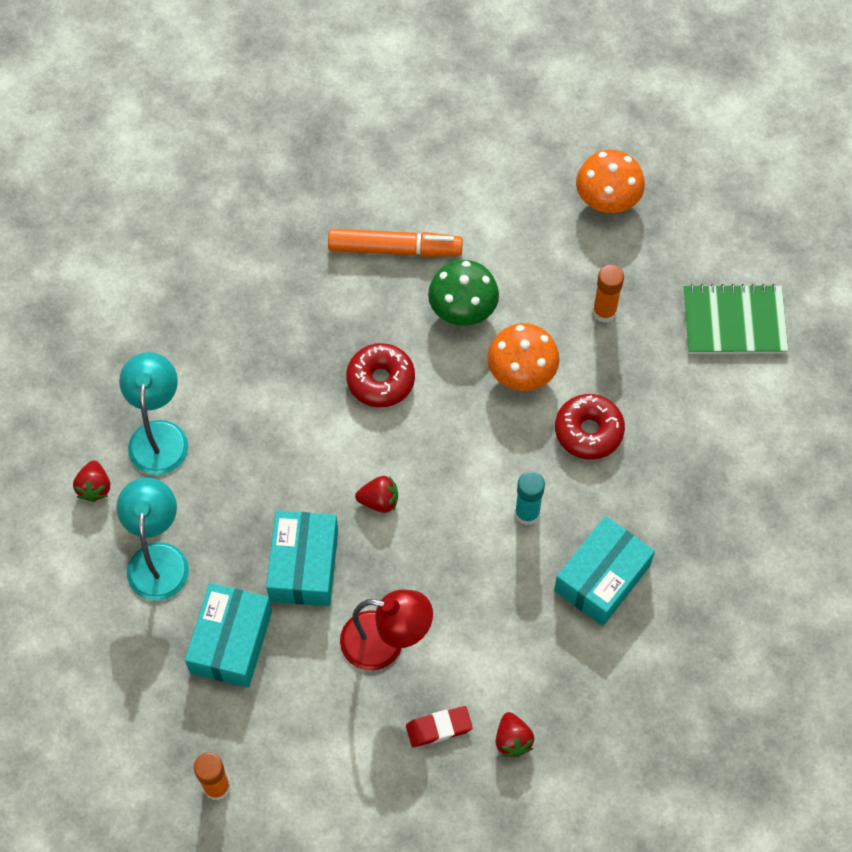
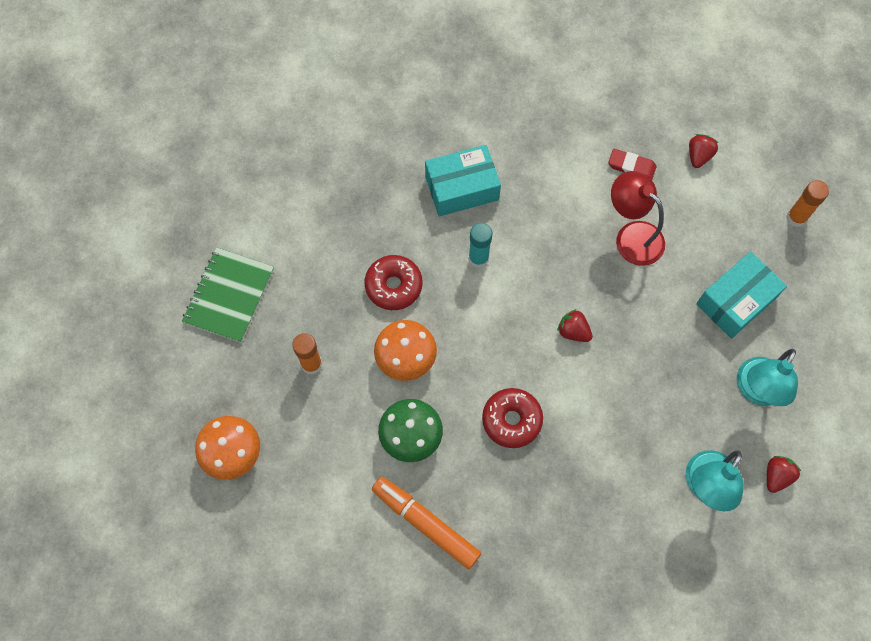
camera: 145 degrees left, 5 degrees up
(304, 565) = (655, 320): turquoise box -> none
(512, 740) = (590, 132): red strawberry -> red strawberry (698, 156)
(734, 322) = (229, 296): green notebook -> green notebook turned 75 degrees clockwise

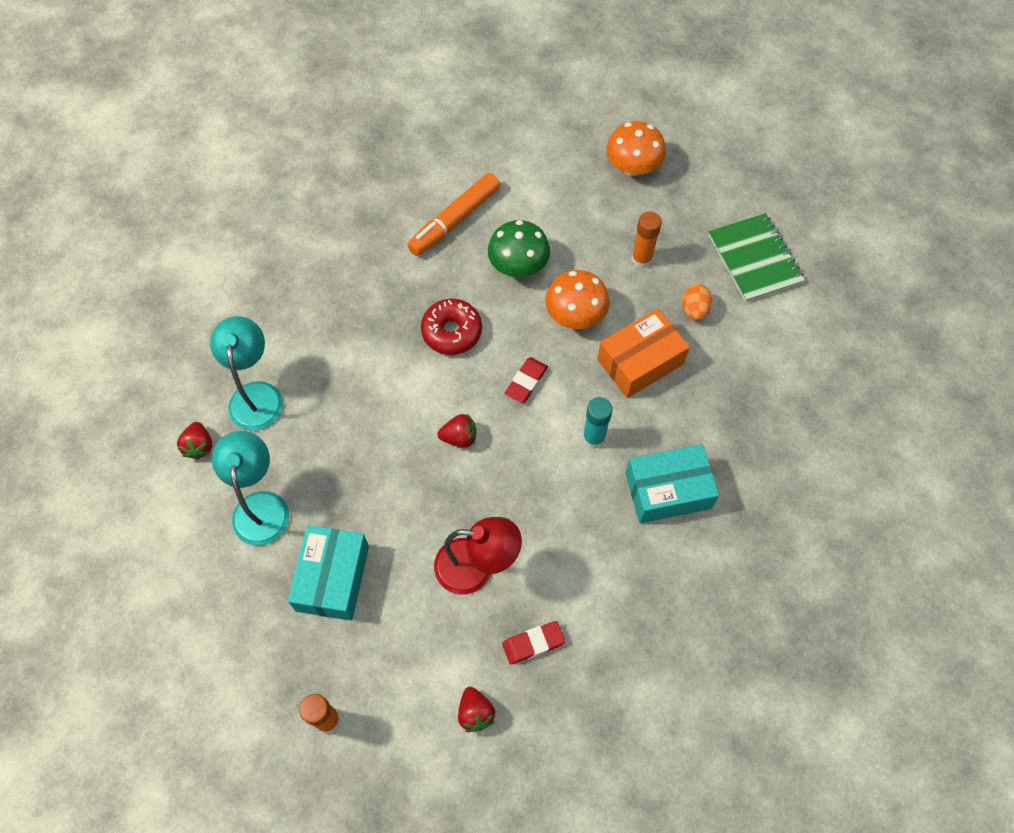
camera: 140 degrees right, 5 degrees down
(315, 293) = (694, 310): none -> orange egg
(393, 286) = (640, 361): red donut -> orange box
(425, 523) = (454, 220): orange marker -> orange marker turned 135 degrees clockwise
(462, 188) = (668, 490): turquoise box -> turquoise box turned 45 degrees clockwise
(489, 335) = (526, 382): none -> red eraser

